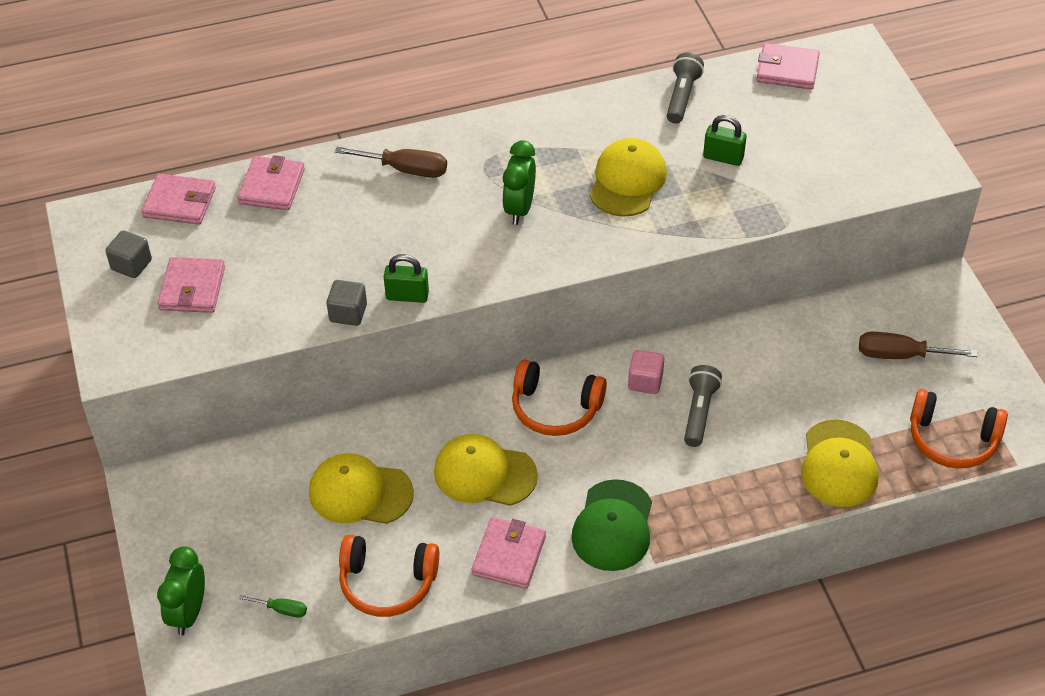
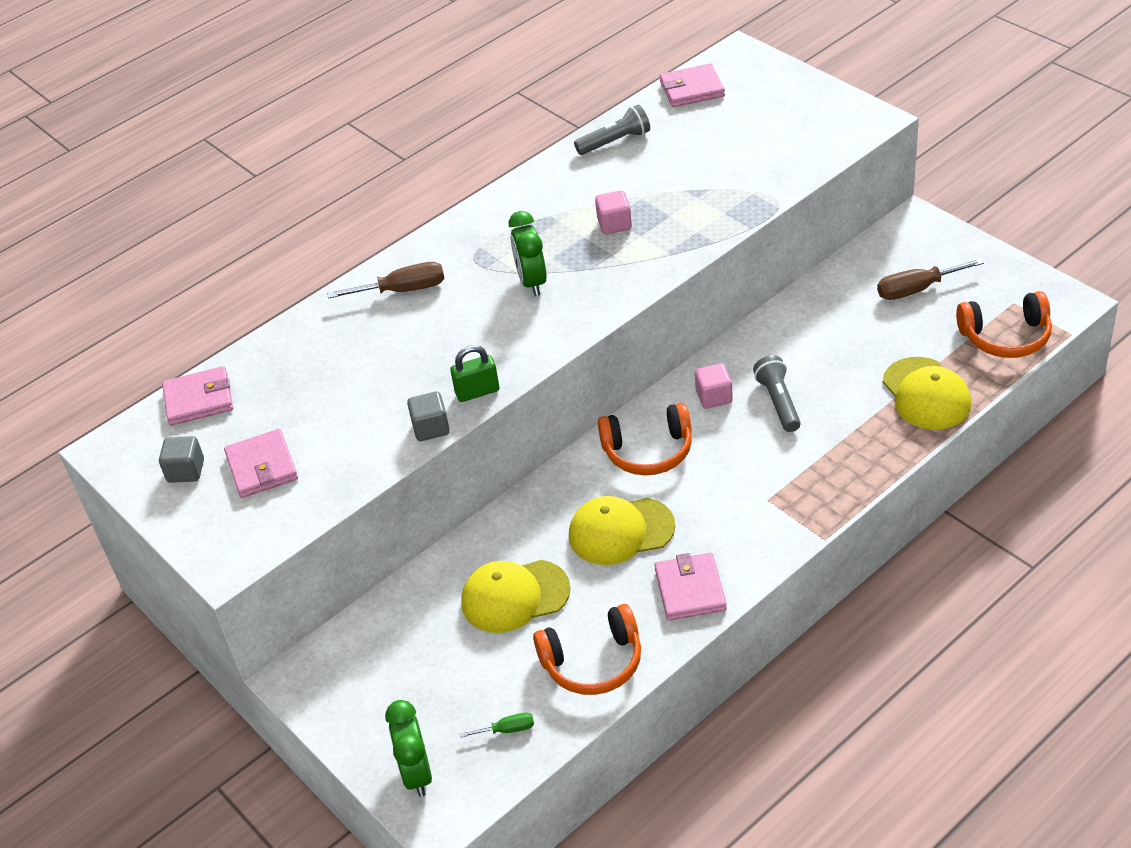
camera: 20 degrees left, 5 degrees down
(271, 186) = (282, 352): pink wallet -> none
(613, 526) = (767, 525): green cap -> none
(627, 181) = (614, 224): yellow cap -> pink cube
(682, 96) = (615, 142): grey flashlight -> grey flashlight turned 75 degrees clockwise
(723, 157) = (685, 175): green padlock -> none

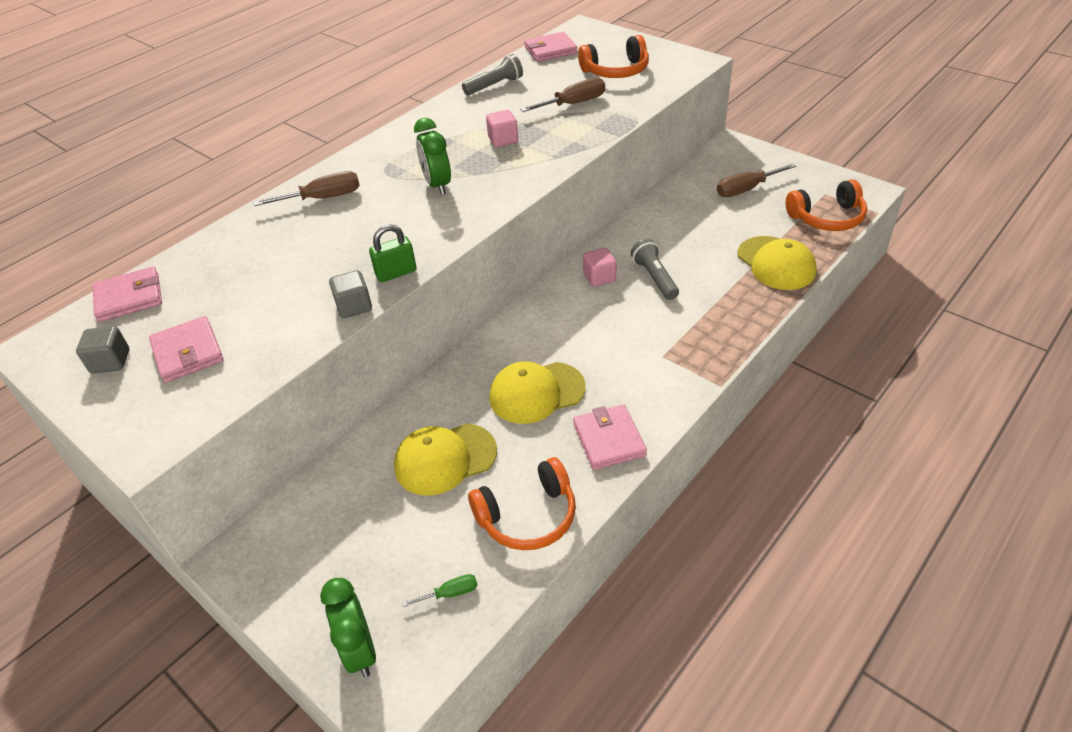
camera: 10 degrees left, 0 degrees up
(648, 451) = (550, 324): orange headphones -> orange headphones (616, 71)
(706, 176) = (573, 104): none -> brown screwdriver

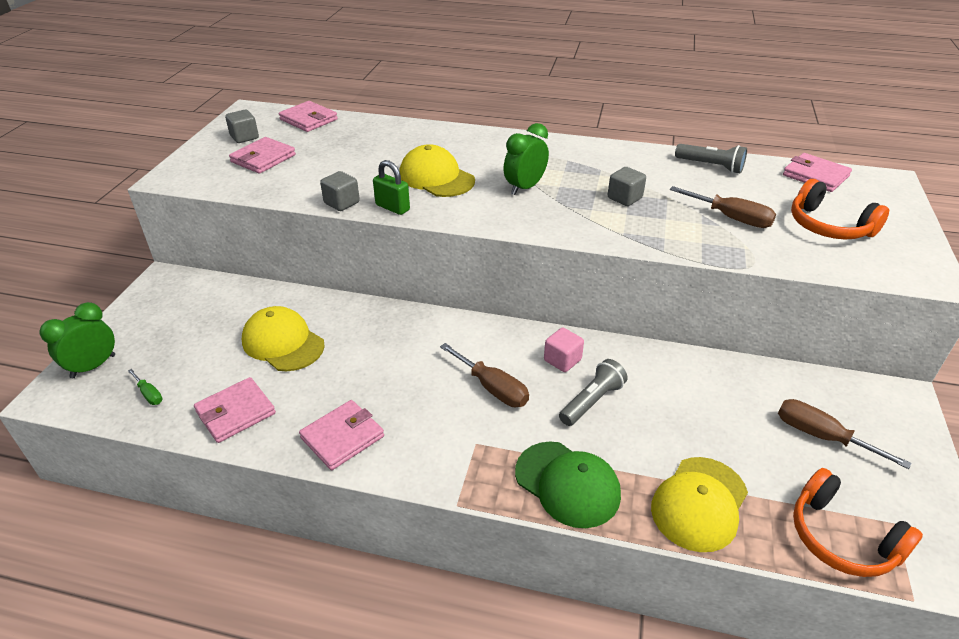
camera: 60 degrees right, 5 degrees down
(323, 198) = (465, 145): brown screwdriver -> brown screwdriver (492, 388)
(503, 140) = (624, 198): pink cube -> grey cube
(528, 516) = (235, 412): orange headphones -> pink wallet
(536, 392) = (381, 369): yellow cap -> yellow cap (436, 178)
(729, 319) = (567, 484): none -> green cap

